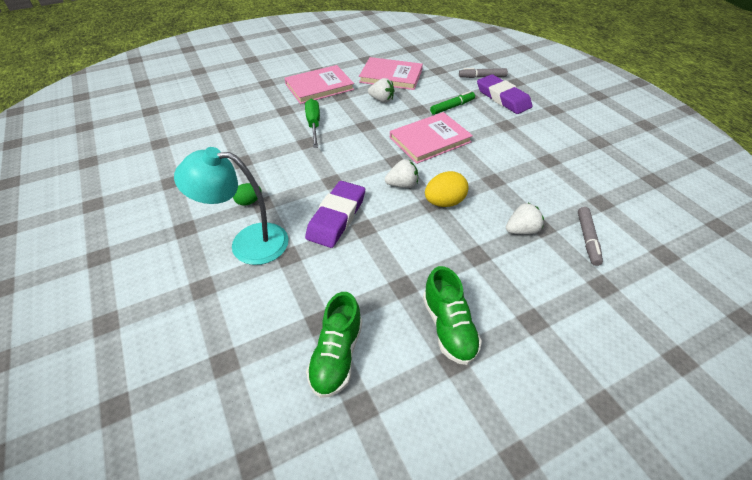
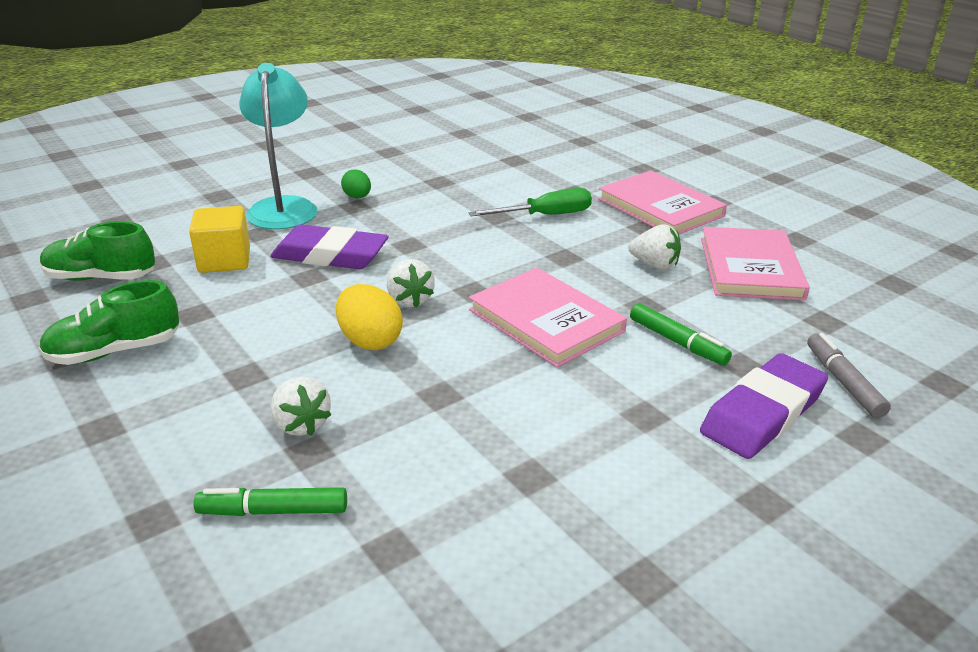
camera: 80 degrees right, 15 degrees down
(328, 274) = (224, 260): none -> yellow cube
(381, 100) = (654, 265): white strawberry -> white strawberry turned 75 degrees counterclockwise
(587, 239) = (273, 511): grey marker -> green marker

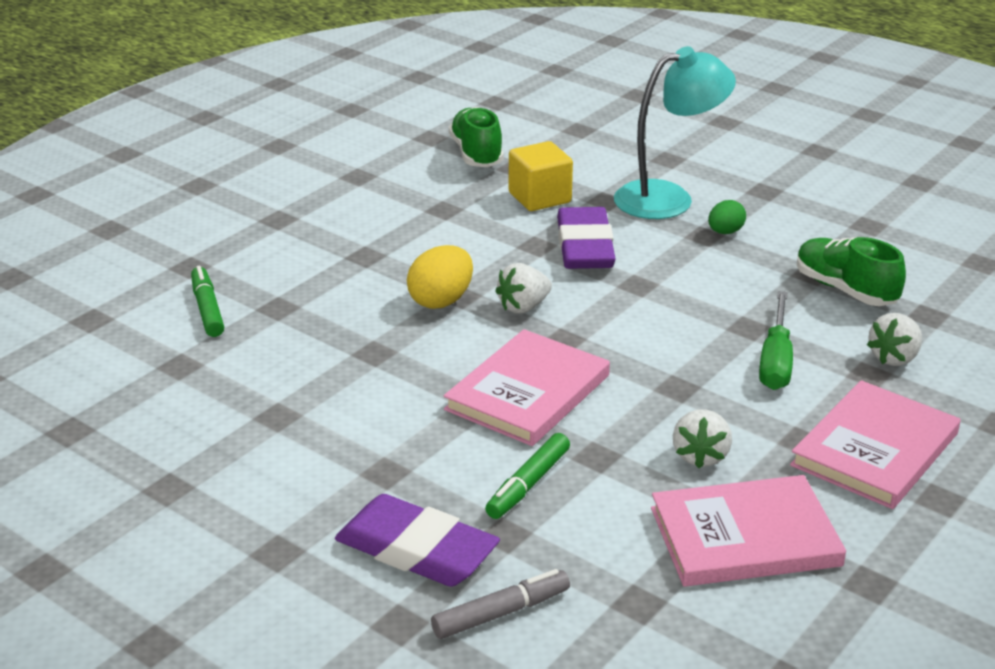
camera: 75 degrees right, 0 degrees up
(115, 351) = (373, 194): green shoe -> green shoe (845, 290)
(301, 424) = (309, 296): white strawberry -> white strawberry (894, 358)
(545, 216) = (775, 361): green screwdriver -> green screwdriver turned 45 degrees clockwise

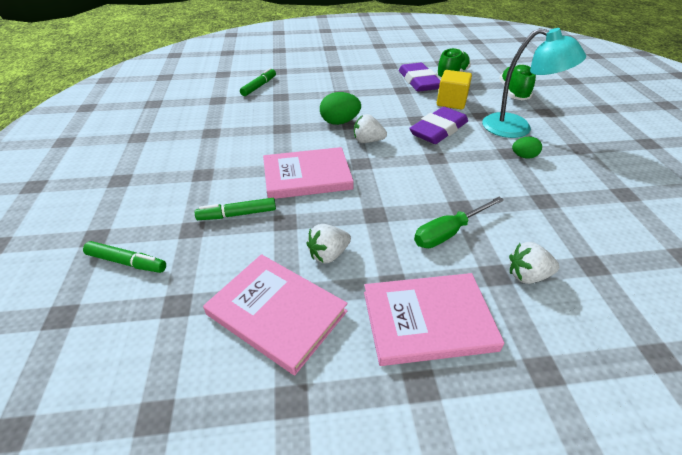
camera: 45 degrees right, 10 degrees up
(417, 549) = (154, 212): purple eraser -> purple eraser (419, 81)
(441, 301) = (339, 122): yellow egg -> green egg
(501, 613) = (127, 262): grey marker -> green marker
(845, 290) = (553, 220): green shoe -> green shoe (513, 93)

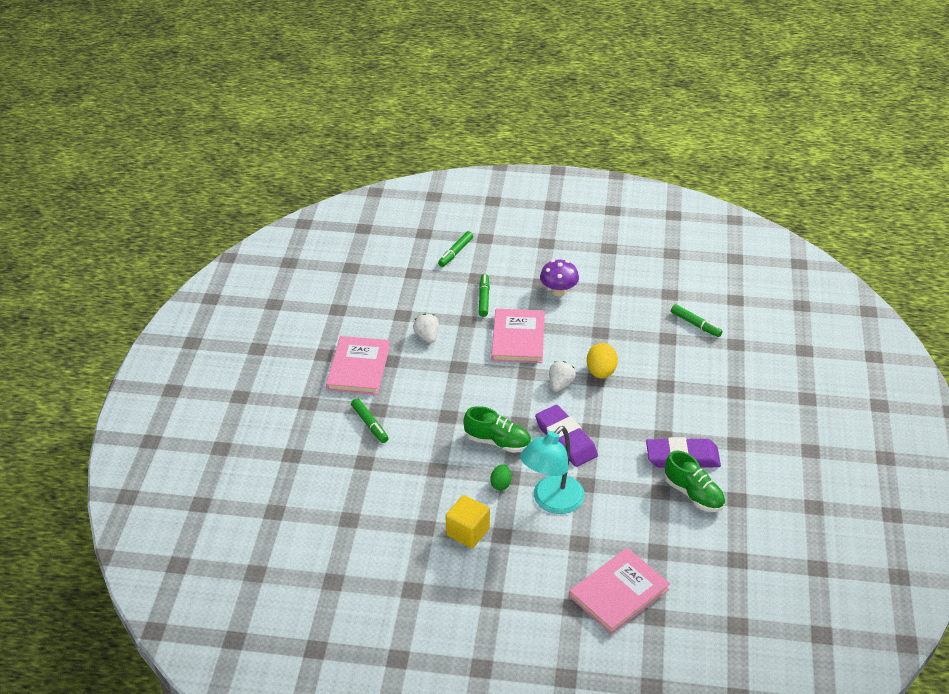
camera: 105 degrees right, 0 degrees up
(217, 159) = (558, 291): none -> purple mushroom
(276, 313) = (391, 309): pink book -> pink book (619, 593)
(339, 122) = (601, 372): green egg -> yellow egg
(448, 232) = (424, 399): green screwdriver -> none
(451, 102) = (622, 469): yellow cube -> yellow cube (468, 532)
(513, 93) = (633, 535): green shoe -> green shoe (498, 442)
(527, 275) = (370, 424): white strawberry -> green marker

